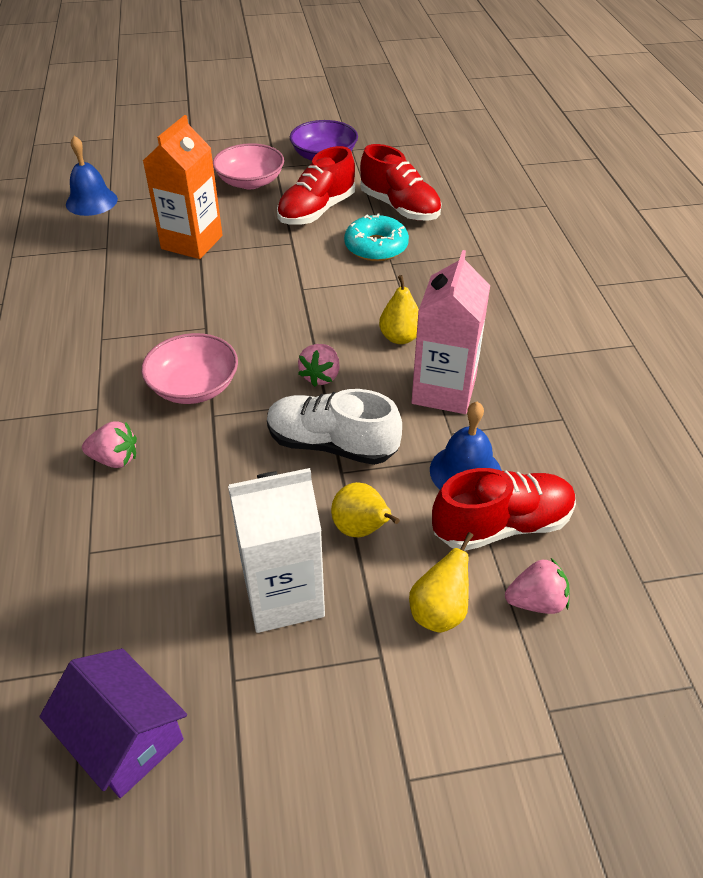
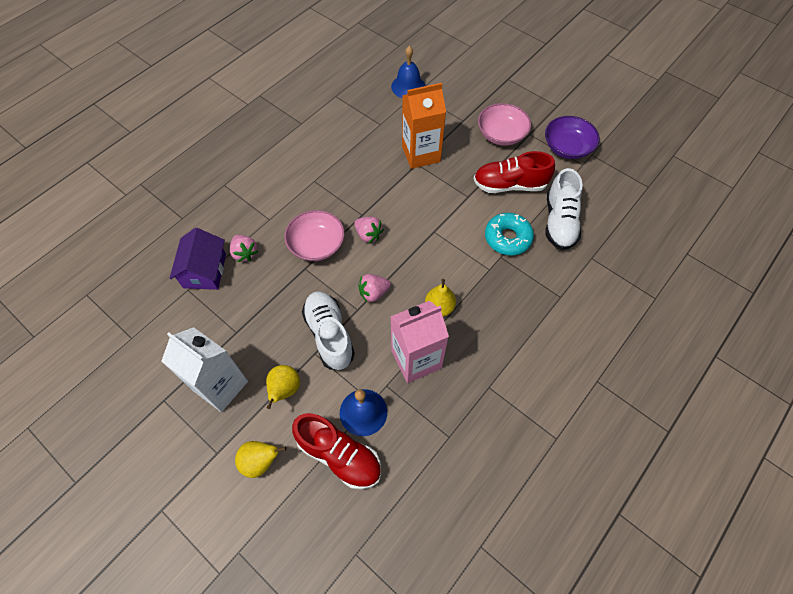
camera: 50 degrees right, 15 degrees up
(124, 736) = (111, 381): purple house -> purple house (205, 271)
(399, 207) = (559, 222): red shoe -> white shoe
(536, 601) = (301, 505): pink strawberry -> pink strawberry (368, 235)

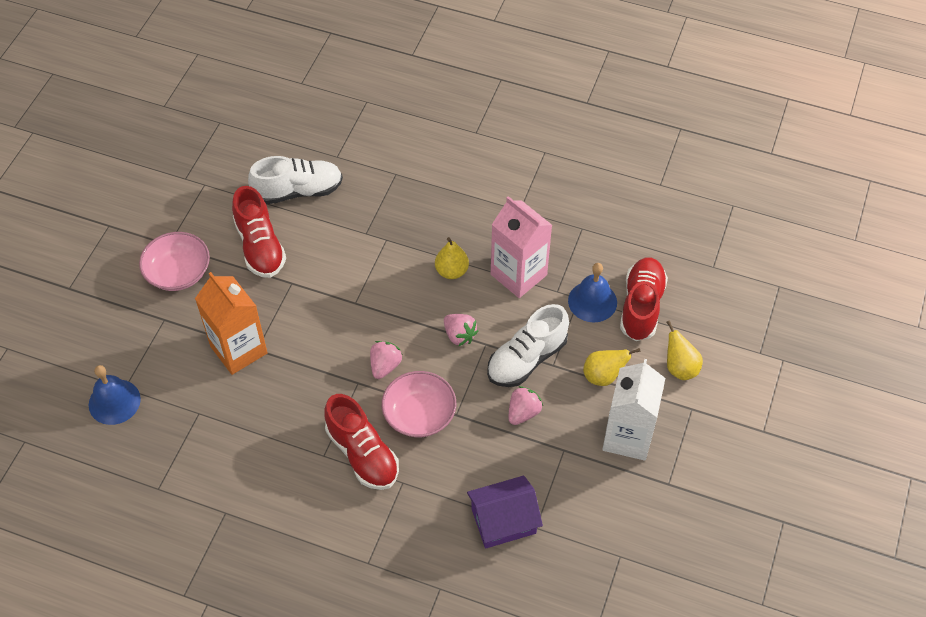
camera: 110 degrees left, 5 degrees down
(245, 253) = (462, 487): pink strawberry -> pink strawberry (523, 412)
(303, 202) = (362, 454): none -> red shoe
(507, 238) = (338, 232): turquoise donut -> none
(567, 147) = (181, 203): purple bowl -> none

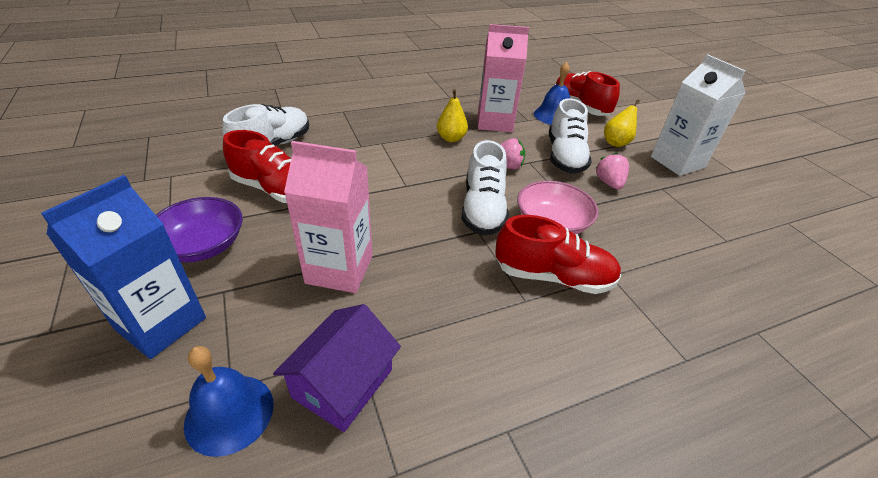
camera: 45 degrees left, 15 degrees down
(120, 321) = (161, 323): none -> blue carton
(178, 272) = (202, 245): pink bowl -> purple bowl
(238, 349) = (339, 269): orange carton -> pink carton
(385, 366) = (483, 209): pink strawberry -> white shoe
(503, 520) = (706, 250): purple house -> purple house (343, 383)
(680, 367) = (641, 121): yellow pear -> none

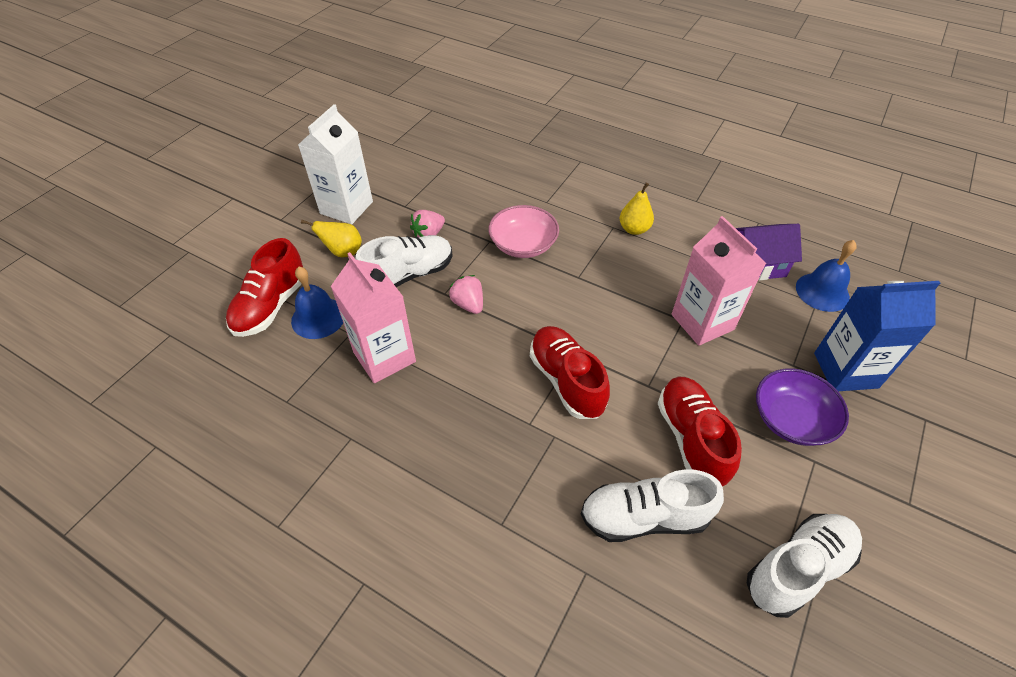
camera: 125 degrees left, 10 degrees up
(451, 138) = (459, 372): yellow pear -> yellow pear (634, 229)
(483, 209) = (549, 287): white shoe -> white shoe (797, 569)
(553, 276) = (578, 224): red shoe -> red shoe (566, 381)

